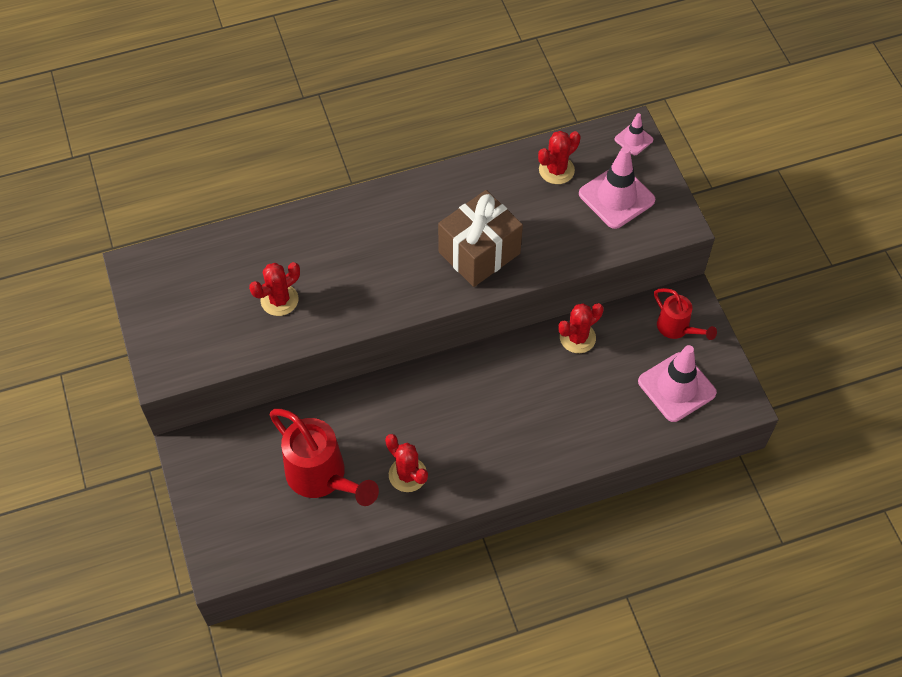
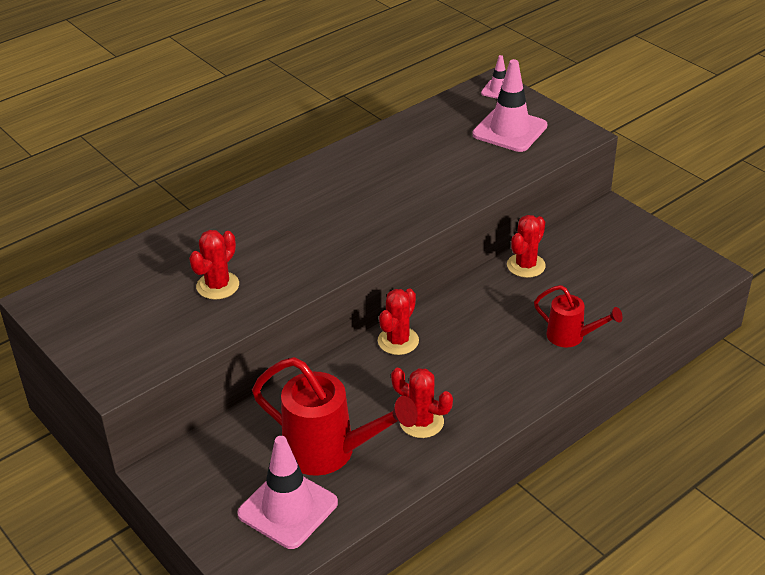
camera: 20 degrees left, 20 degrees down
(479, 253) = (405, 199): brown gift -> none
(556, 170) = (441, 126): red cactus -> red cactus (398, 341)
(676, 387) = (644, 276): pink traffic cone -> pink traffic cone (288, 508)
(677, 329) = (614, 234): red watering can -> red watering can (571, 337)

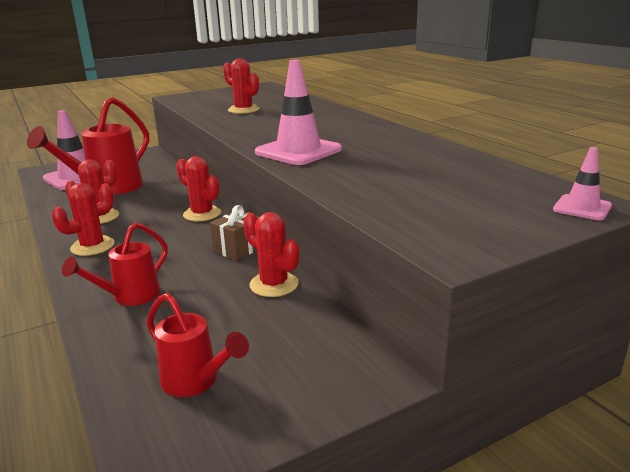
camera: 100 degrees right, 15 degrees down
(472, 297) = (239, 249): none -> brown gift
(493, 397) = (92, 246): none -> red cactus
(509, 130) = (463, 206): pink traffic cone -> pink traffic cone (298, 151)
(648, 276) = (196, 382): none -> red watering can

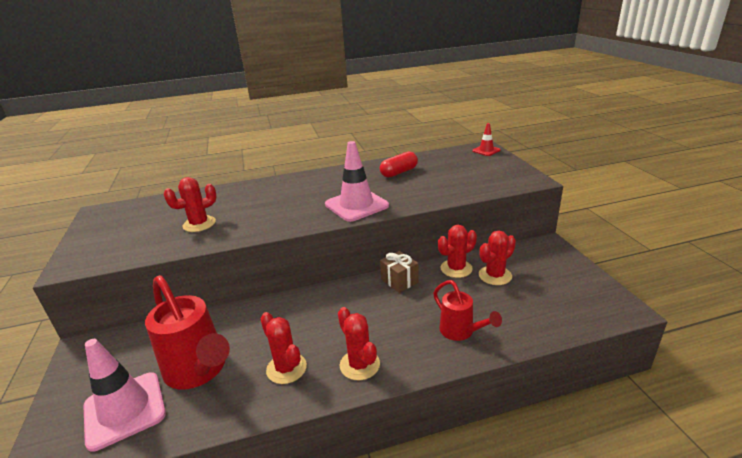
camera: 75 degrees left, 5 degrees up
(196, 382) = (558, 299): red watering can -> none
(202, 214) = (321, 299): red cactus -> red cactus (495, 275)
(416, 159) = (399, 172): none -> red capsule
(582, 208) = (486, 150): pink traffic cone -> red traffic cone

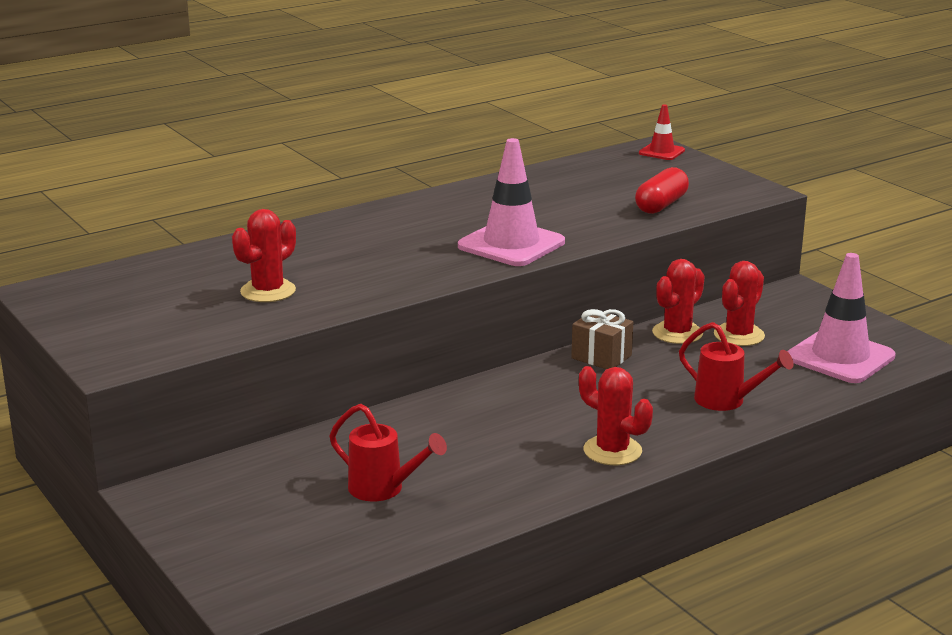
camera: 20 degrees left, 5 degrees down
(124, 410) = (314, 539): pink traffic cone -> pink traffic cone (840, 357)
(199, 371) = (384, 489): red watering can -> red watering can, size x0.57
(286, 368) = (512, 468): red cactus -> none
(399, 172) = (540, 194): red capsule -> red capsule (661, 205)

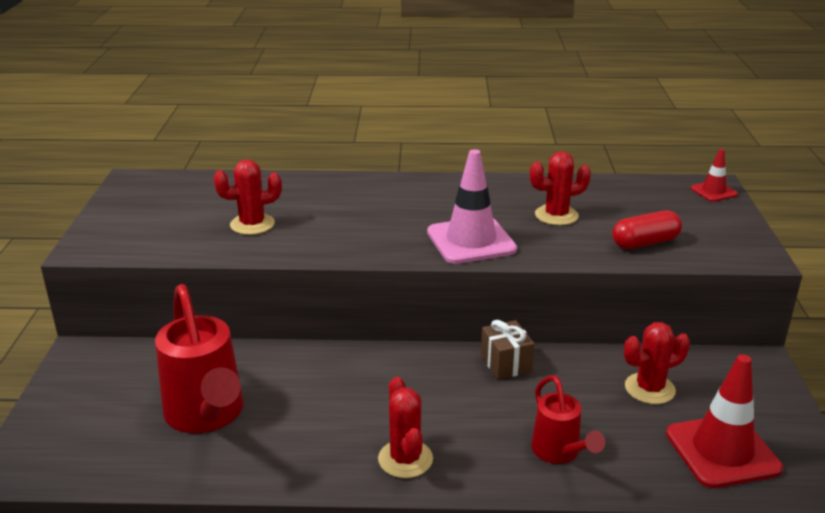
camera: 35 degrees right, 5 degrees up
(384, 489) = (207, 416): red watering can -> red watering can, size x1.76
(677, 333) = (596, 365): red cactus -> red cactus (556, 215)
(840, 357) = (722, 451): pink traffic cone -> red traffic cone

